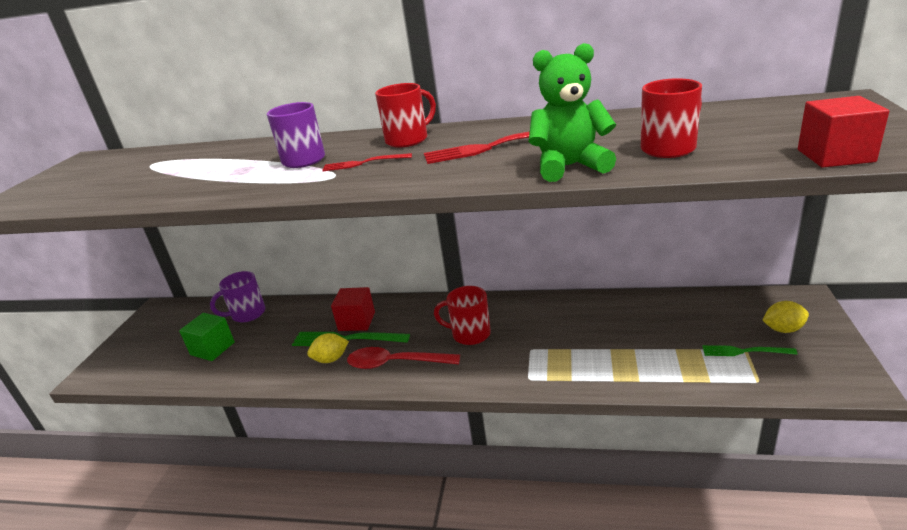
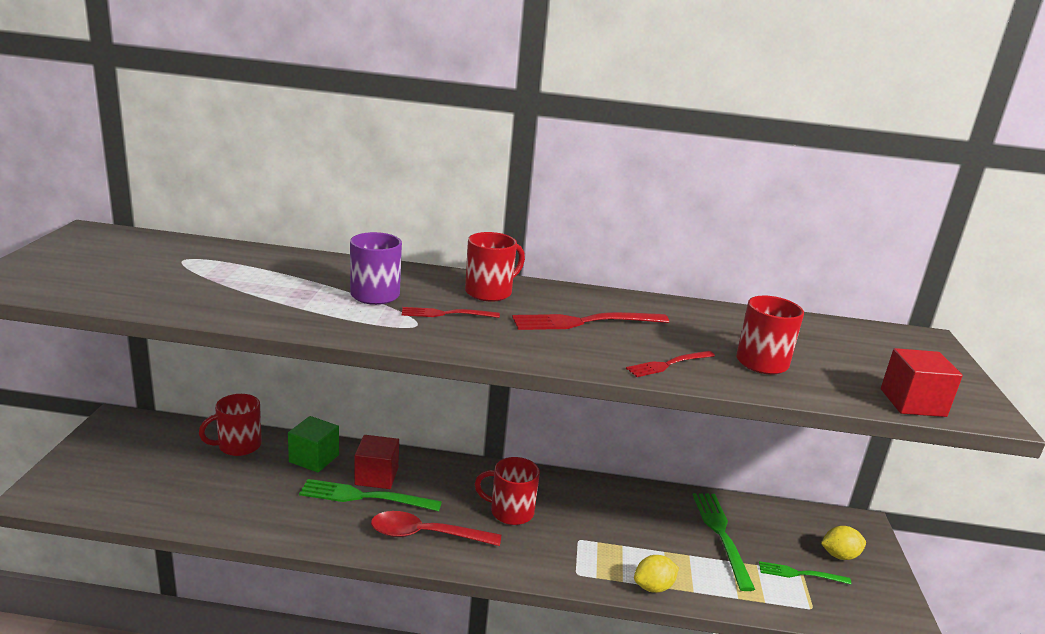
camera: 10 degrees left, 5 degrees down
(212, 348) = (197, 484): green cube -> green cube (314, 458)
(247, 314) = (238, 446): purple mug -> red mug
(331, 359) = (348, 519): yellow lemon -> yellow lemon (653, 587)
(570, 167) = (668, 364): green teddy bear -> red fork
(664, 326) = (720, 534): none -> green fork

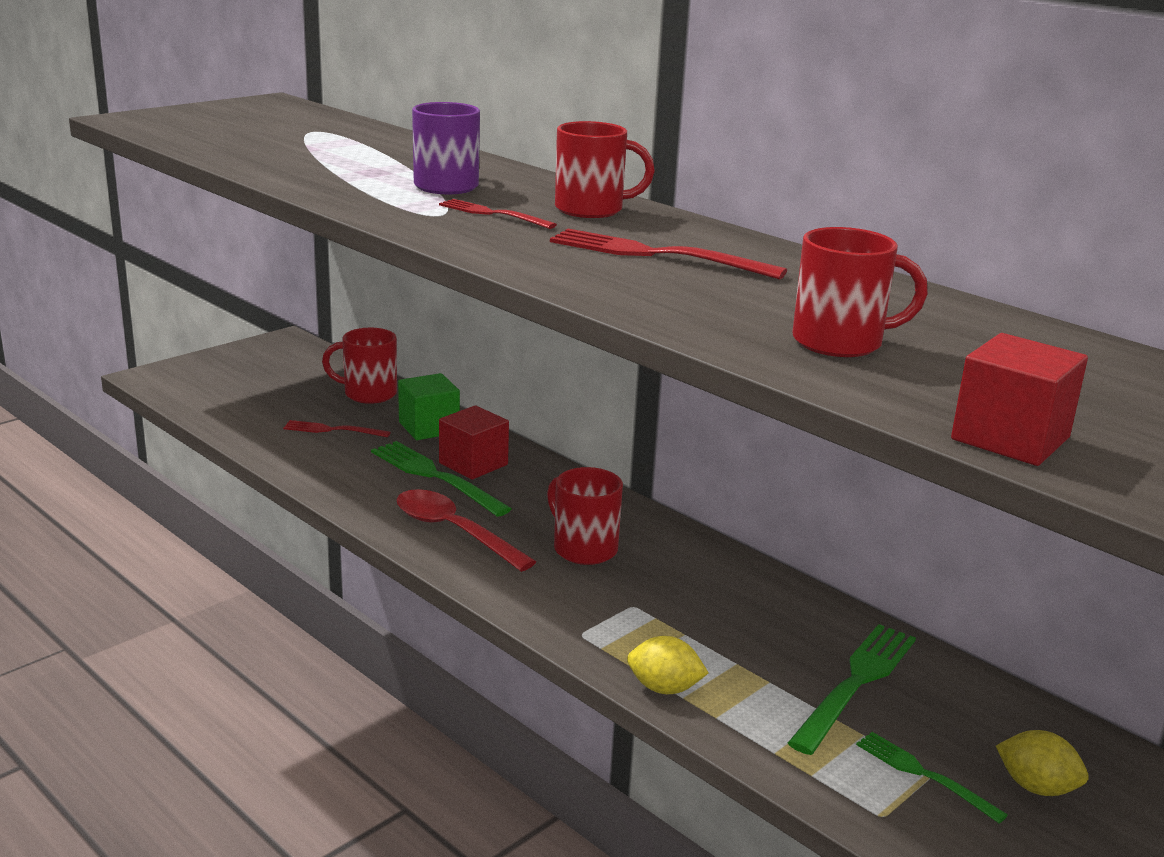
camera: 40 degrees right, 0 degrees up
(668, 364) = (679, 309): red fork -> red fork (331, 430)

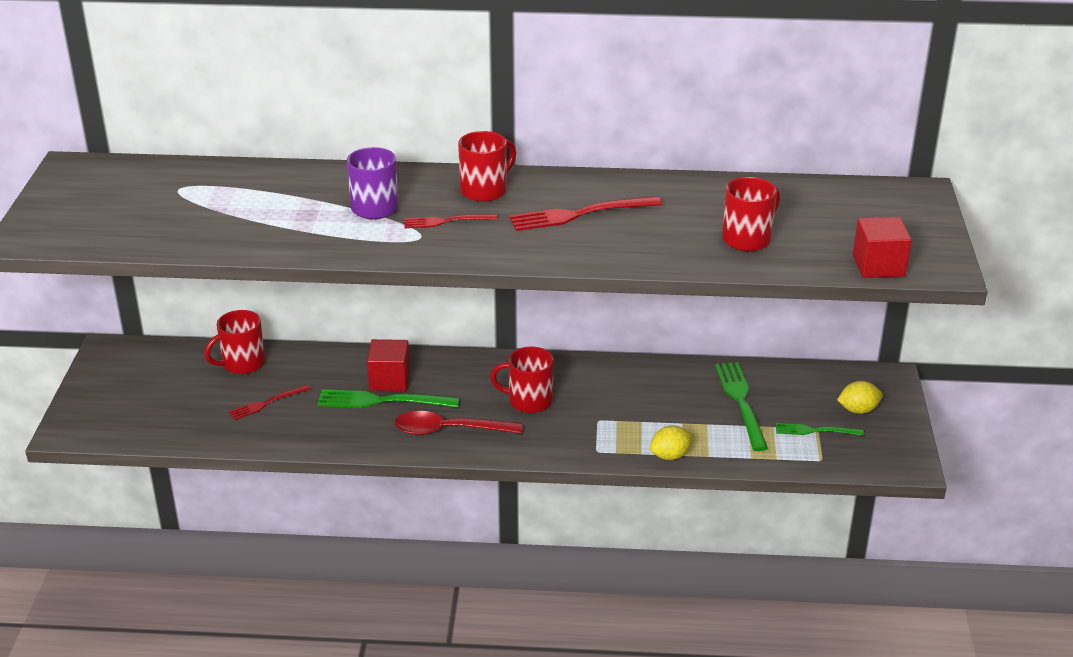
camera: 40 degrees left, 10 degrees up
(429, 427) = (322, 368): green cube -> none

